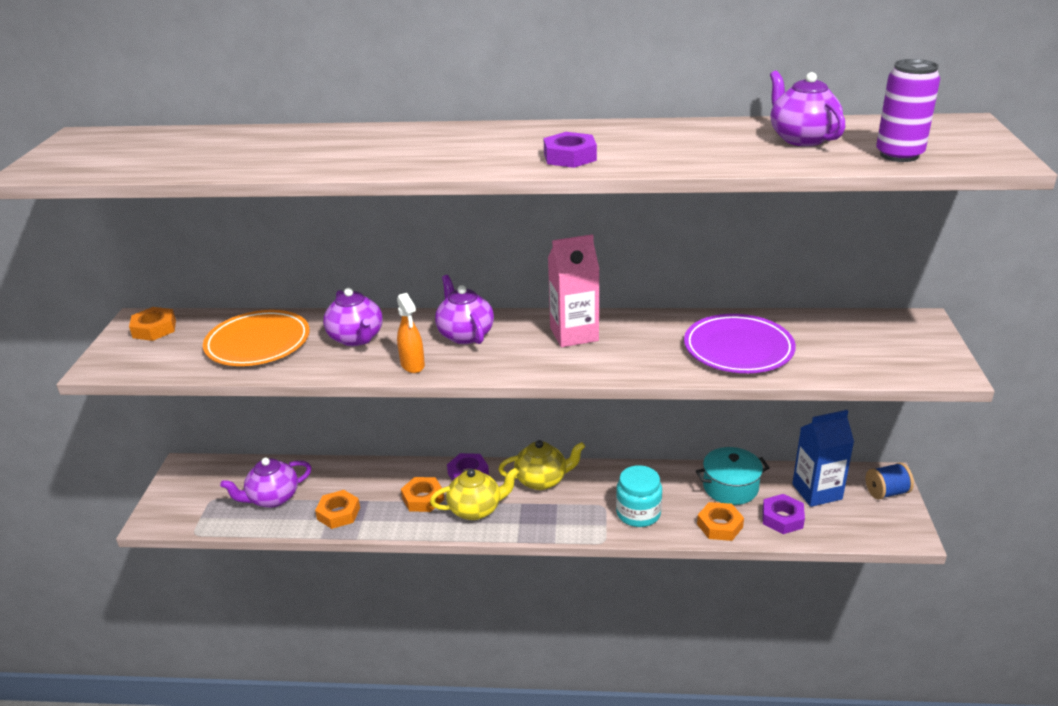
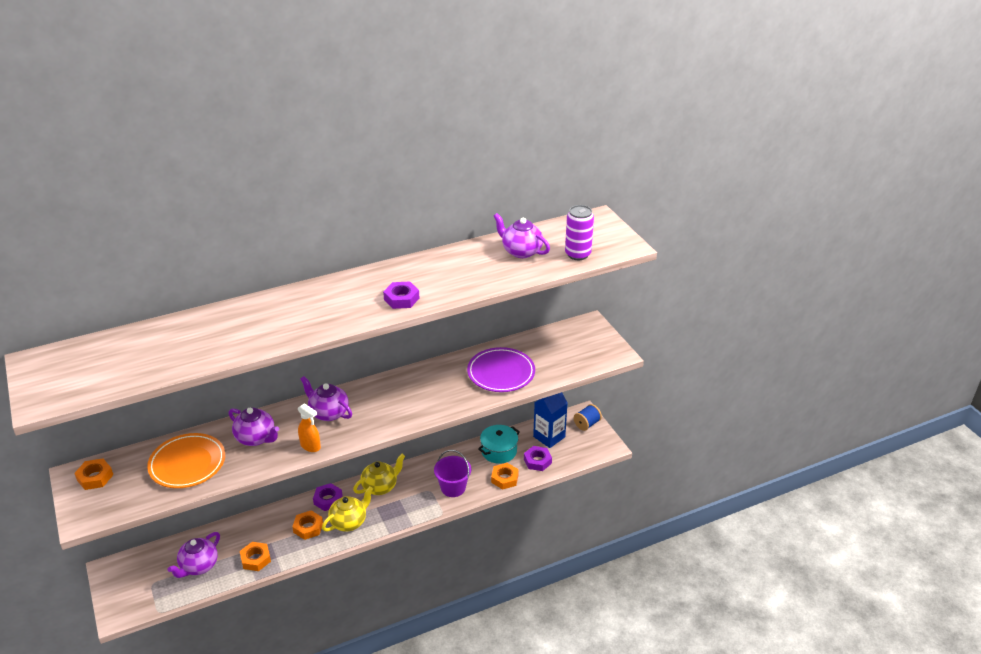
camera: 30 degrees left, 5 degrees up
(574, 334) = (398, 391): pink carton -> none
(638, 513) = (453, 488): turquoise jar -> purple bucket

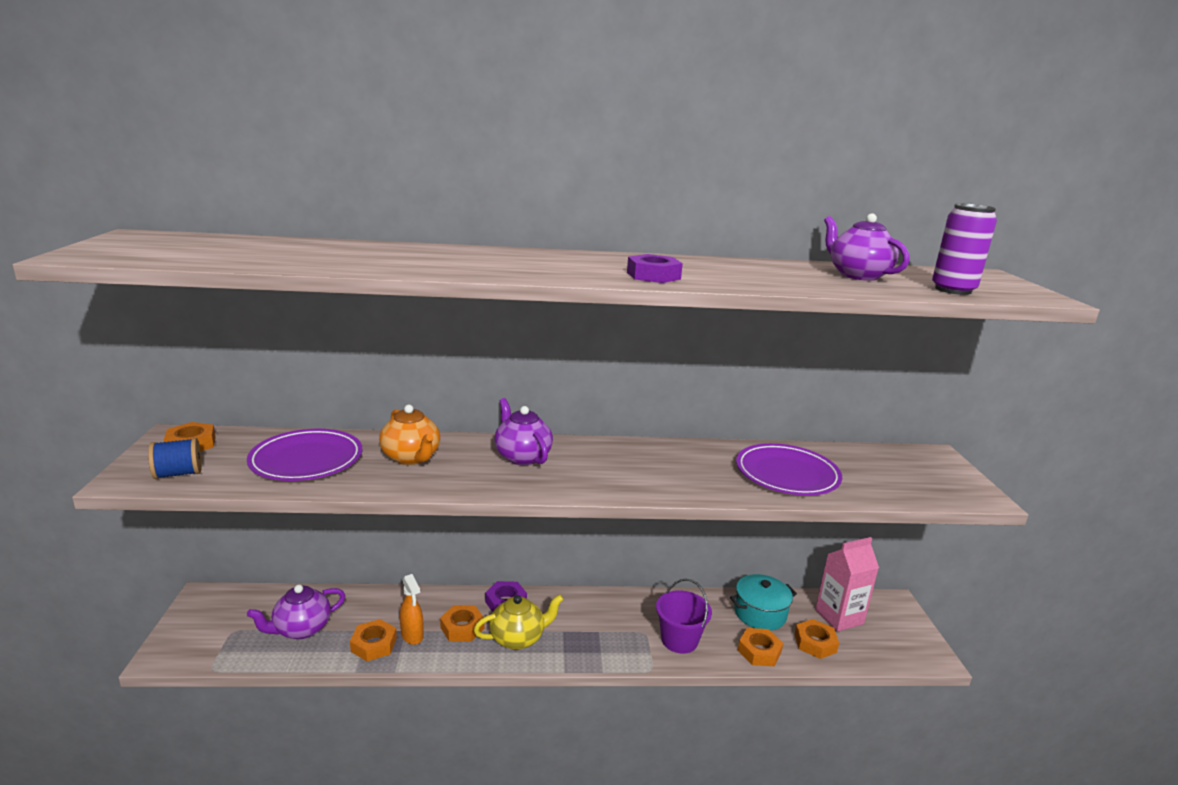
camera: 20 degrees right, 15 degrees down
(187, 463) = (306, 460): orange plate -> purple plate
(256, 438) = (411, 458): purple teapot -> orange teapot
(310, 446) = (474, 483): orange spray bottle -> orange spray bottle (412, 635)
(380, 486) = (580, 608): yellow teapot -> none
(537, 461) = (815, 643): purple nut -> orange nut
(549, 437) = (839, 617): blue carton -> pink carton
(587, 424) = (900, 617): blue spool -> blue spool (178, 474)

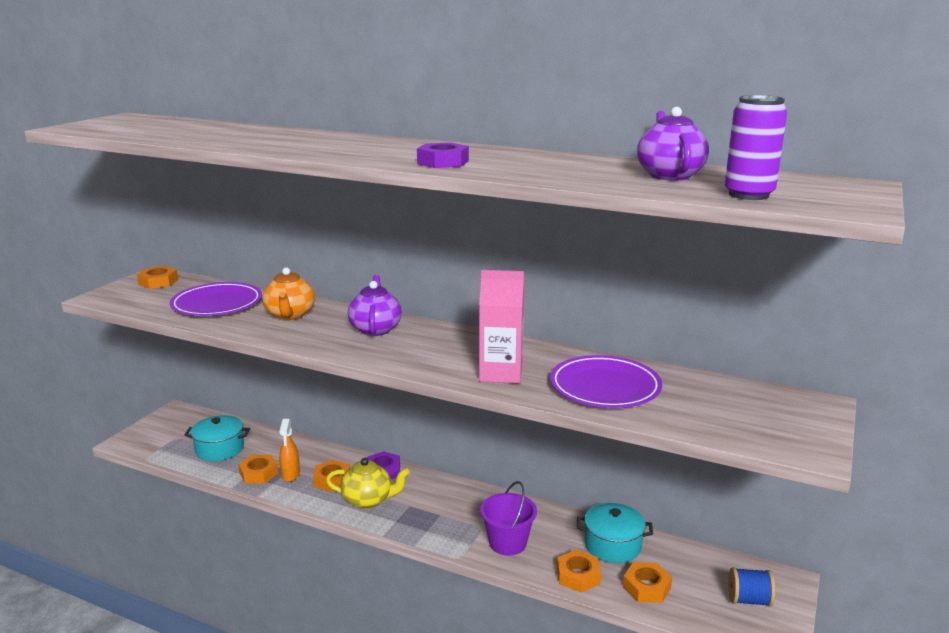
camera: 30 degrees right, 0 degrees up
(178, 474) = (130, 299): blue spool -> blue spool (748, 600)
(301, 629) = (220, 449): purple teapot -> turquoise pot
(839, 617) = (700, 573): pink carton -> pink carton (501, 373)

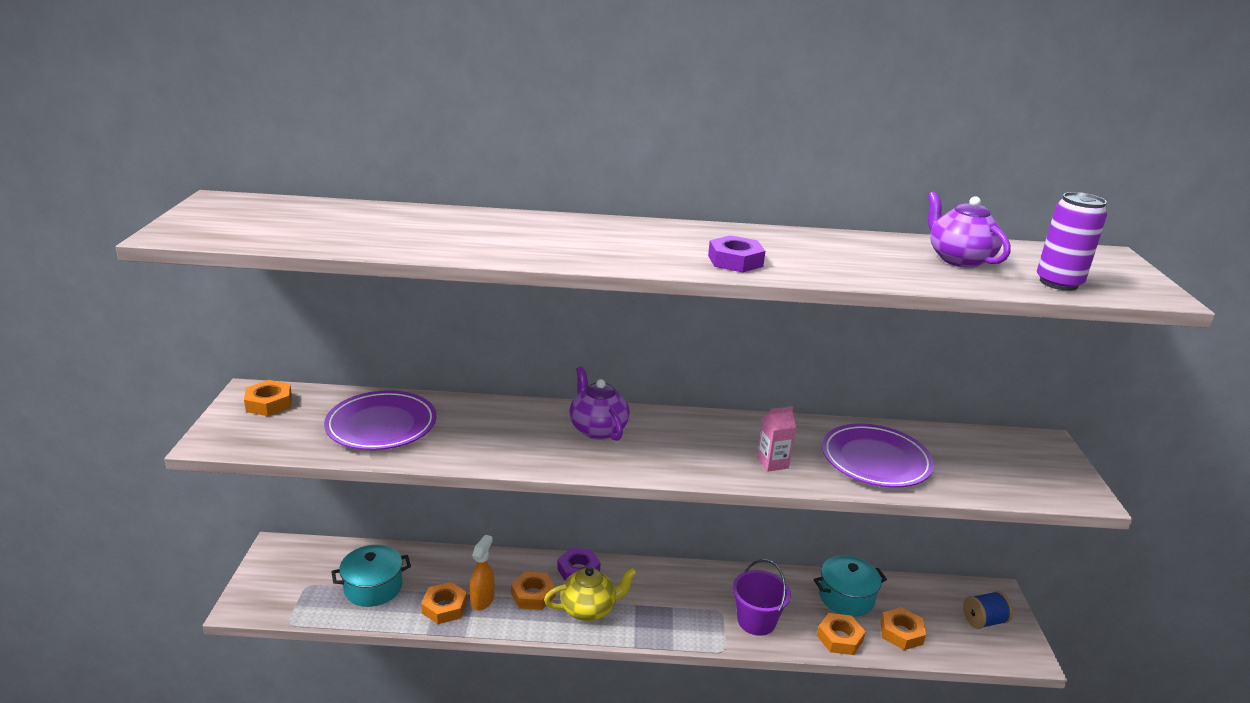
camera: 25 degrees left, 5 degrees up
(290, 315) = (485, 426): orange teapot -> none
(290, 475) = (482, 600): orange spray bottle -> orange spray bottle turned 135 degrees counterclockwise
(501, 373) = (772, 463): pink carton -> pink carton, size x0.58

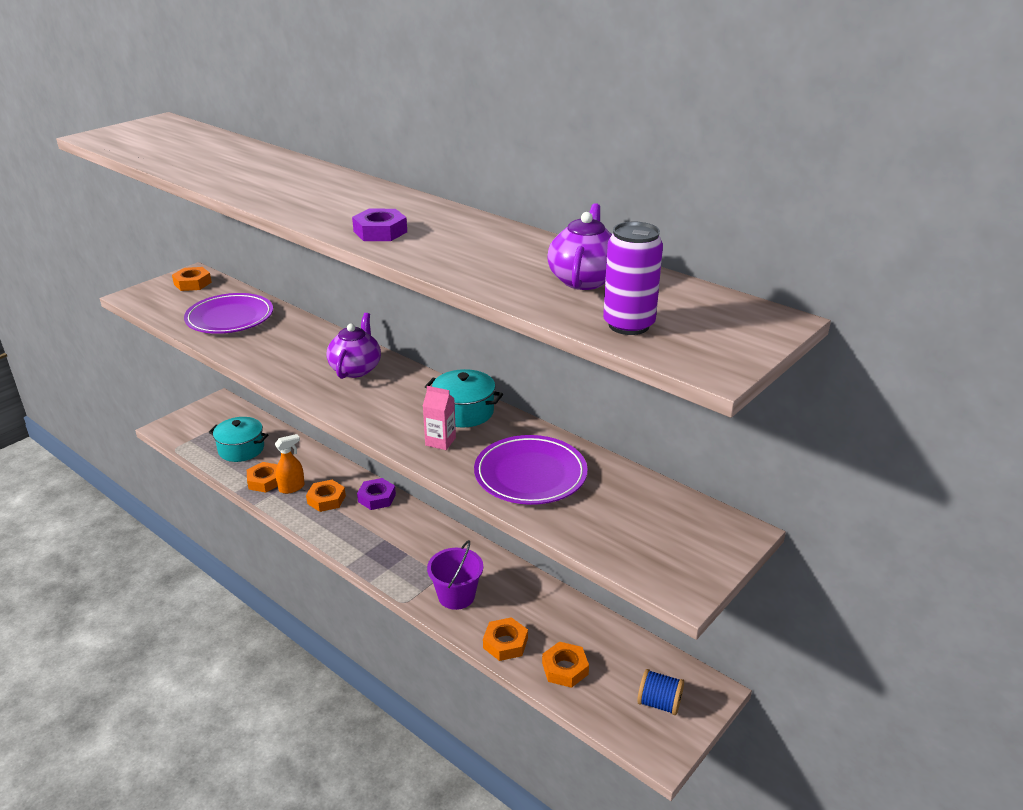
camera: 40 degrees right, 5 degrees up
(589, 609) = (350, 527): yellow teapot -> none
(846, 597) = (556, 618): turquoise pot -> turquoise pot (464, 412)

